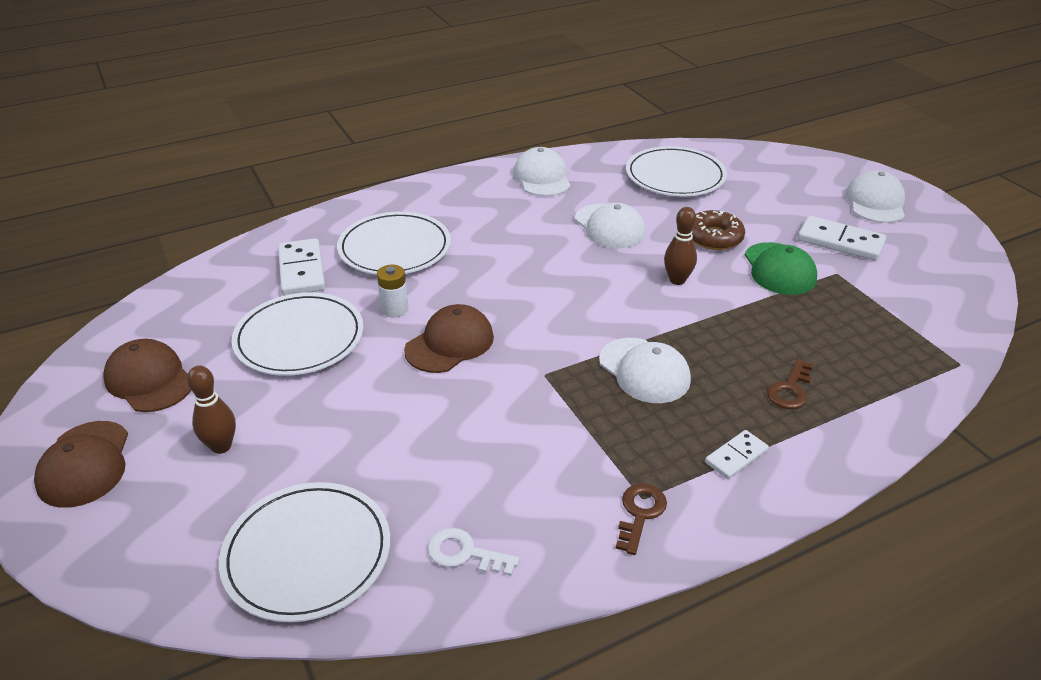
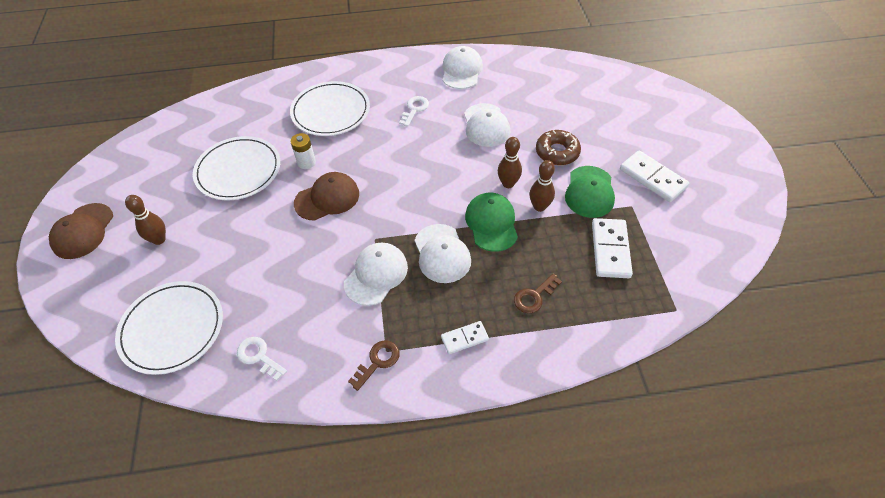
camera: 20 degrees right, 15 degrees up
(149, 380) = (141, 180): brown cap -> none
(302, 270) = (264, 117): white domino -> white domino (610, 250)
(507, 226) = (414, 109): none -> white key
(675, 176) = (560, 89): white plate -> none
(685, 325) = (491, 223): none -> green cap
(731, 296) = (539, 207): none -> brown bowling pin
(875, 202) = (705, 147): white cap -> white cap (376, 275)

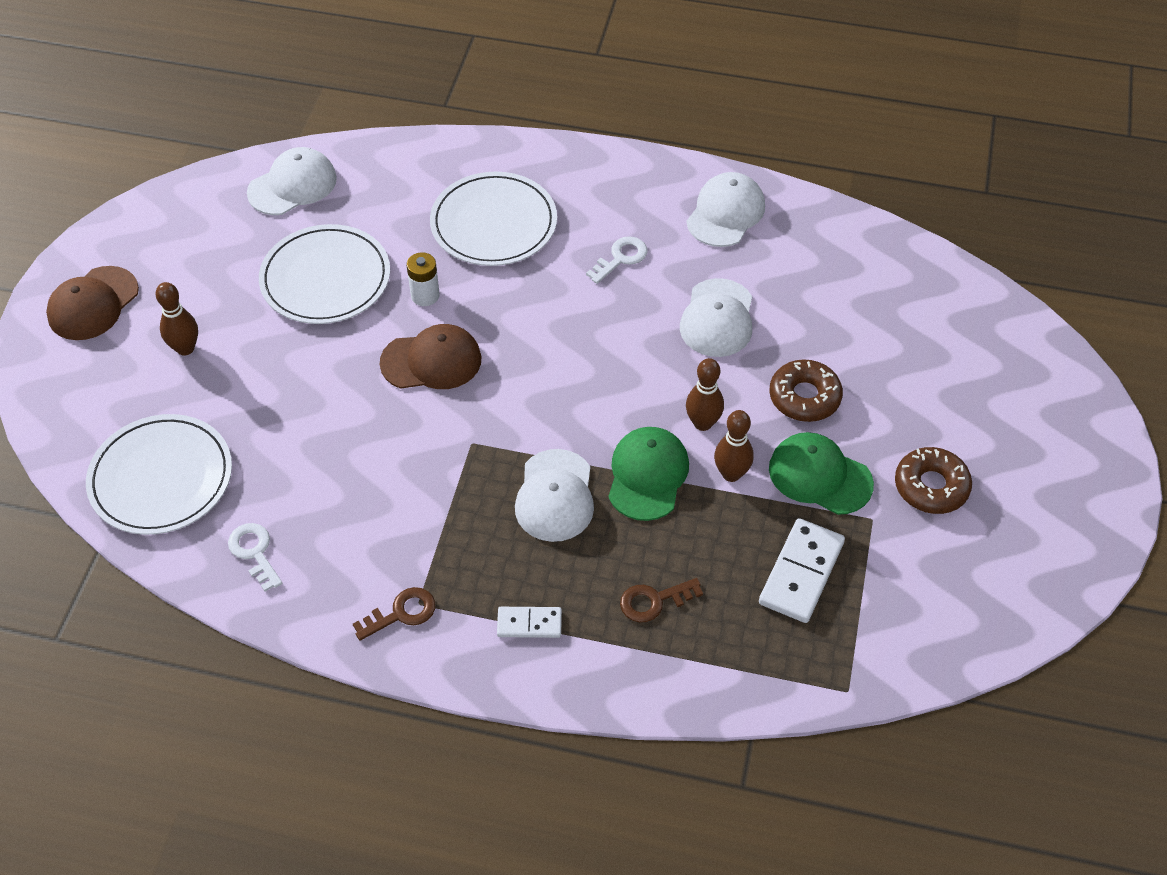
camera: 20 degrees right, 0 degrees up
(376, 275) = (450, 495): white cap -> white cap (292, 185)
(589, 192) = (820, 476): green cap -> green cap turned 90 degrees clockwise
(652, 178) = (931, 486): white domino -> brown donut

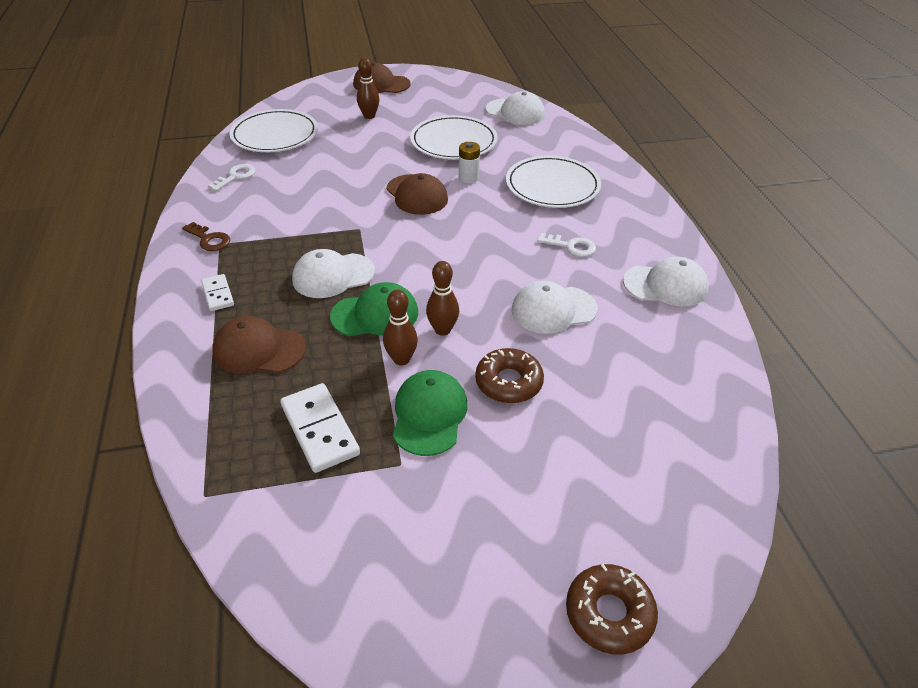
camera: 65 degrees right, 10 degrees down
(654, 601) = (259, 349): brown key -> brown cap
(801, 573) = (319, 430): white domino -> white domino turned 60 degrees clockwise
(931, 486) = (461, 500): brown donut -> brown donut (609, 613)

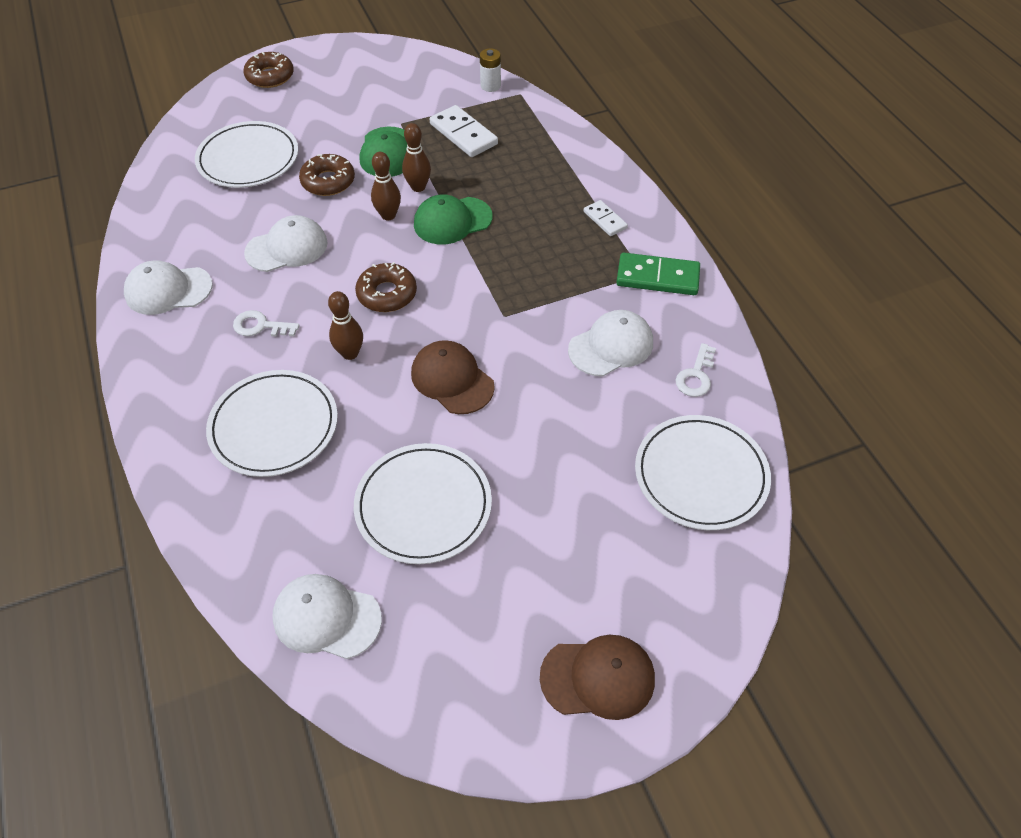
camera: 170 degrees right, 10 degrees up
(209, 239) = (657, 277): brown key -> green domino
(259, 349) = (538, 179): brown cap -> none
(333, 276) = (507, 253): white cap -> white cap (611, 346)
(369, 116) = (579, 555): brown bowling pin -> brown bowling pin (350, 353)
(457, 256) = (387, 294): none -> brown donut
(468, 178) = (389, 423): white battery -> white battery (490, 86)
(615, 433) = (248, 158): none -> white plate

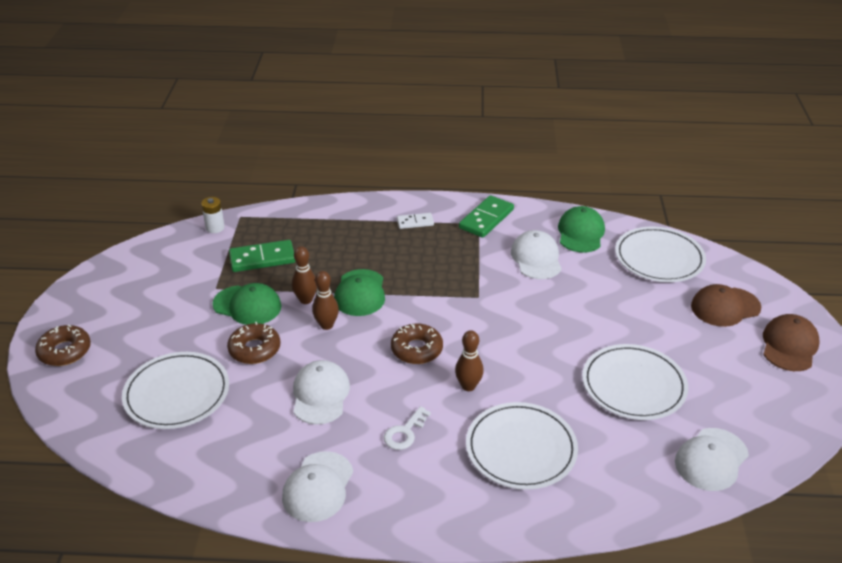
camera: 65 degrees left, 15 degrees down
(452, 380) = (525, 339): brown cap -> brown cap (725, 307)
(463, 134) = (262, 258): white domino -> green domino
(696, 375) = (580, 233): white key -> green cap

